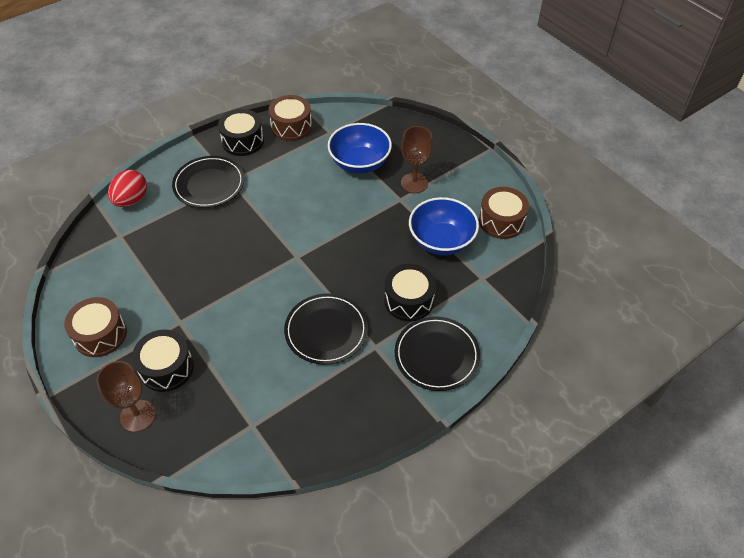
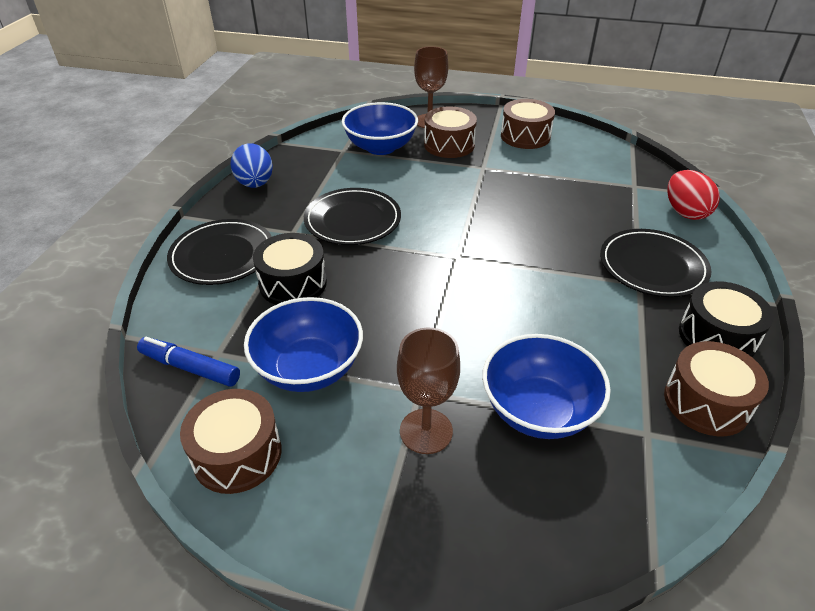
camera: 140 degrees right, 10 degrees down
(166, 368) = (449, 145): black drum -> brown drum
(220, 406) = (380, 147): none -> blue bowl
(360, 427) = (255, 184): none -> blue egg
(501, 278) = (190, 368): none -> blue marker

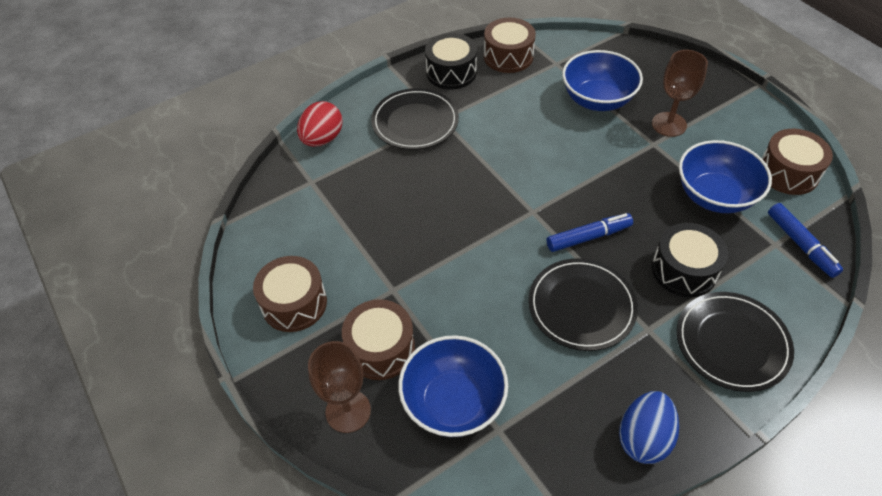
camera: 135 degrees left, 10 degrees up
(393, 264) = (588, 237): none -> blue marker

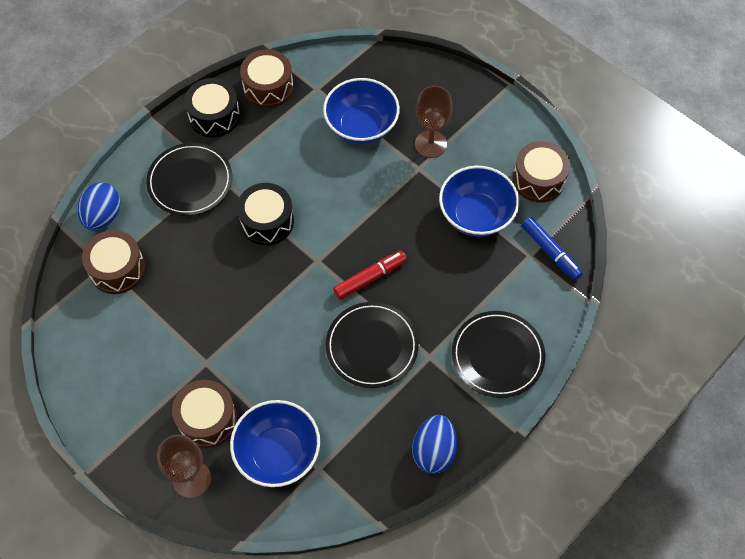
camera: 15 degrees left, 10 degrees up
(294, 303) = (120, 392): brown drum -> brown drum (117, 269)
(322, 139) = (103, 216): red egg -> blue egg
(588, 237) = (370, 278): blue marker -> red marker
(684, 270) = (454, 295): black drum -> black drum (267, 221)

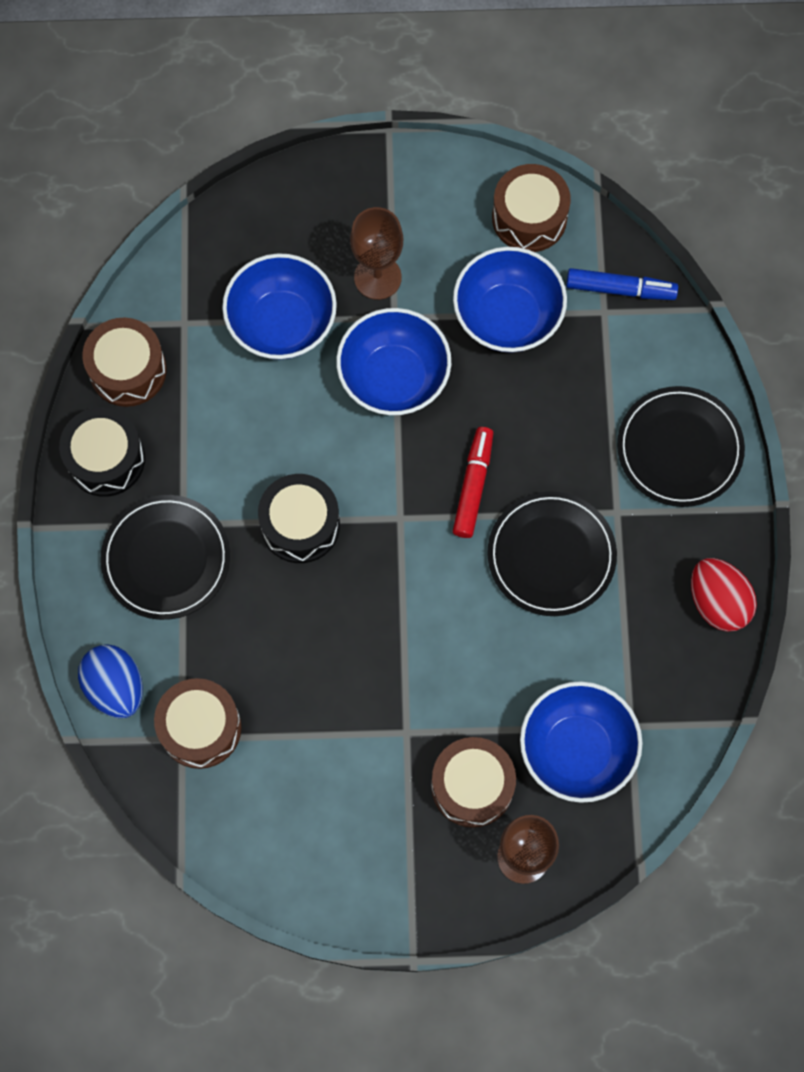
camera: 45 degrees left, 10 degrees up
(387, 195) = (394, 377): none -> blue bowl
(433, 451) = (717, 602): blue egg -> red egg

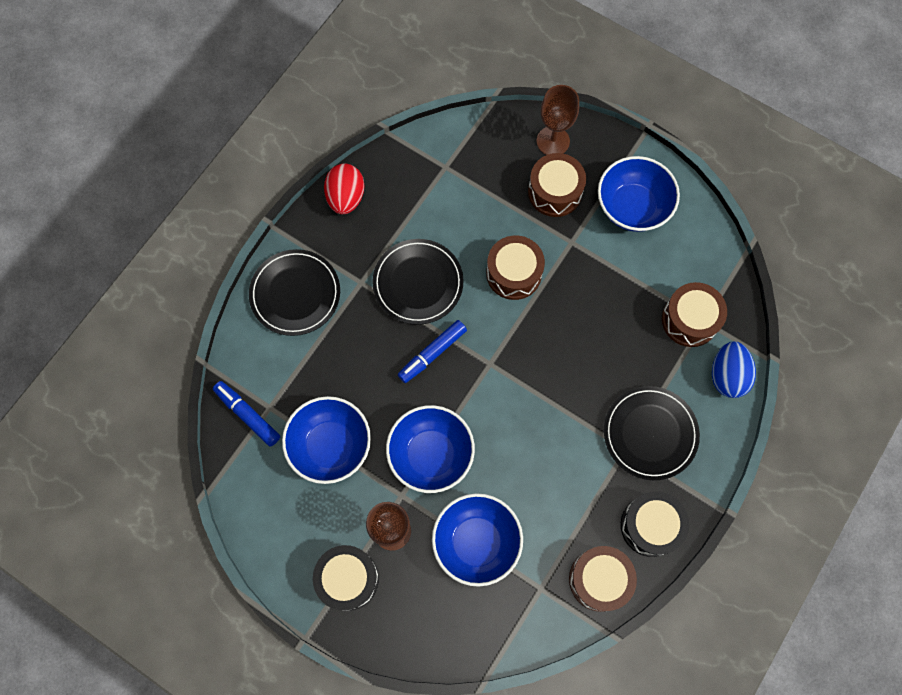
camera: 145 degrees left, 0 degrees up
(300, 525) = (553, 399): black drum -> black drum (348, 579)
(473, 485) = (432, 353): red marker -> blue marker
(529, 218) = (264, 504): brown drum -> brown drum (514, 273)
(576, 750) = (484, 174): blue bowl -> blue bowl (632, 207)

